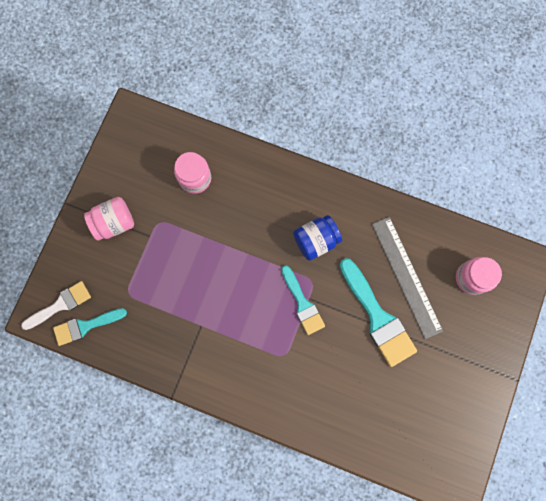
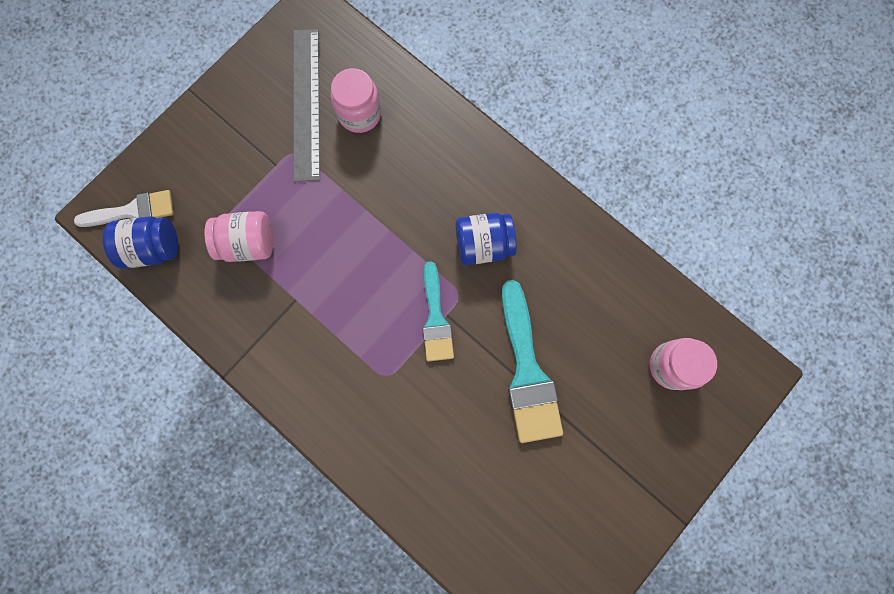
camera: 20 degrees right, 0 degrees up
(86, 326) = (153, 248): turquoise brush -> blue jar
(114, 223) = (238, 133): pink jar -> pink jar (248, 243)
(406, 276) = (585, 333): grey ruler -> grey ruler (306, 104)

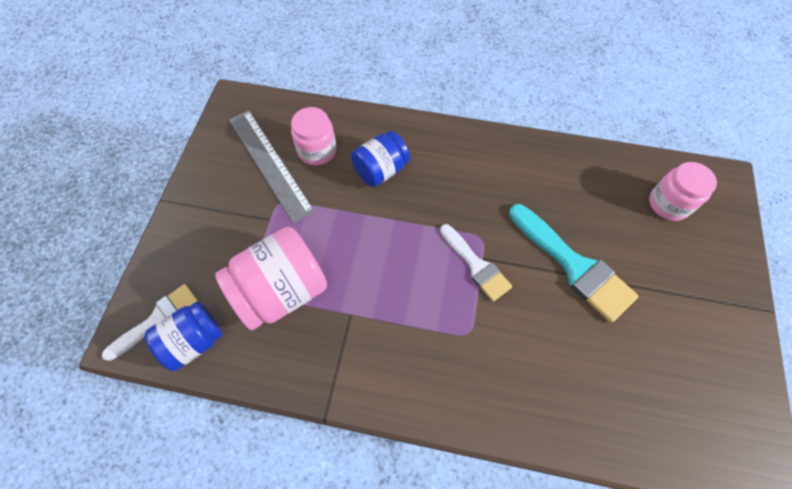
camera: 30 degrees left, 15 degrees down
(248, 243) = (281, 290): pink jar -> pink jar, size x1.56
(435, 318) = (476, 265): turquoise brush -> white brush
(483, 244) = (473, 193): blue jar -> blue jar (380, 170)

